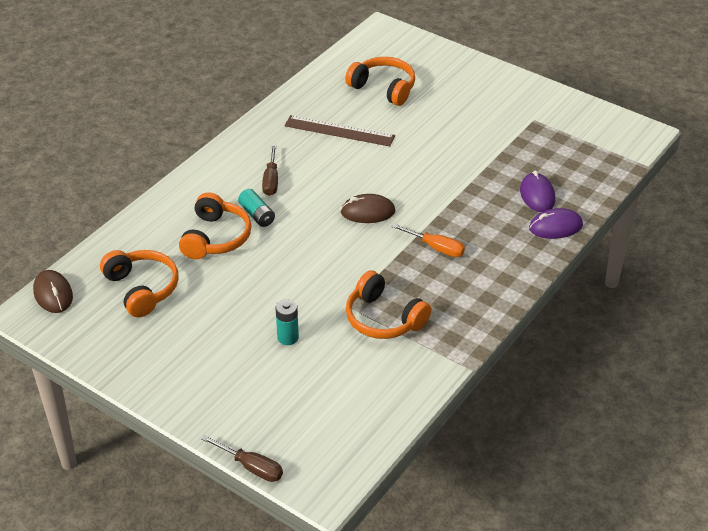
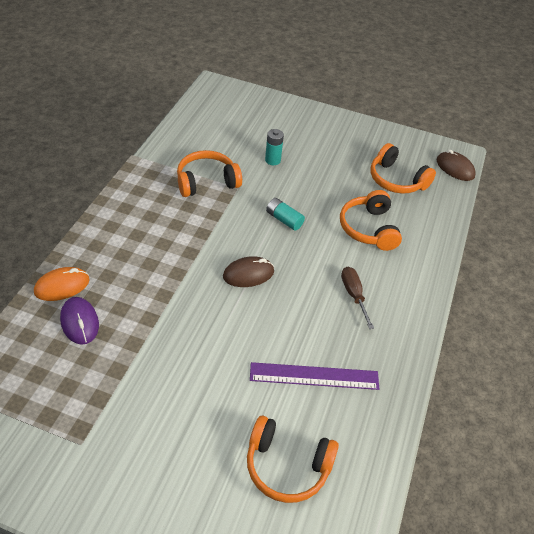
camera: 160 degrees right, 5 degrees up
(251, 467) = (261, 90): brown screwdriver -> none
(257, 215) = (347, 255): turquoise battery -> turquoise battery (284, 219)
(339, 131) = (314, 376): brown ruler -> purple ruler
(383, 318) = (206, 182): orange headphones -> orange headphones turned 45 degrees counterclockwise
(436, 248) = (176, 247): orange screwdriver -> none
(555, 227) = (62, 286): purple mouse -> orange mouse

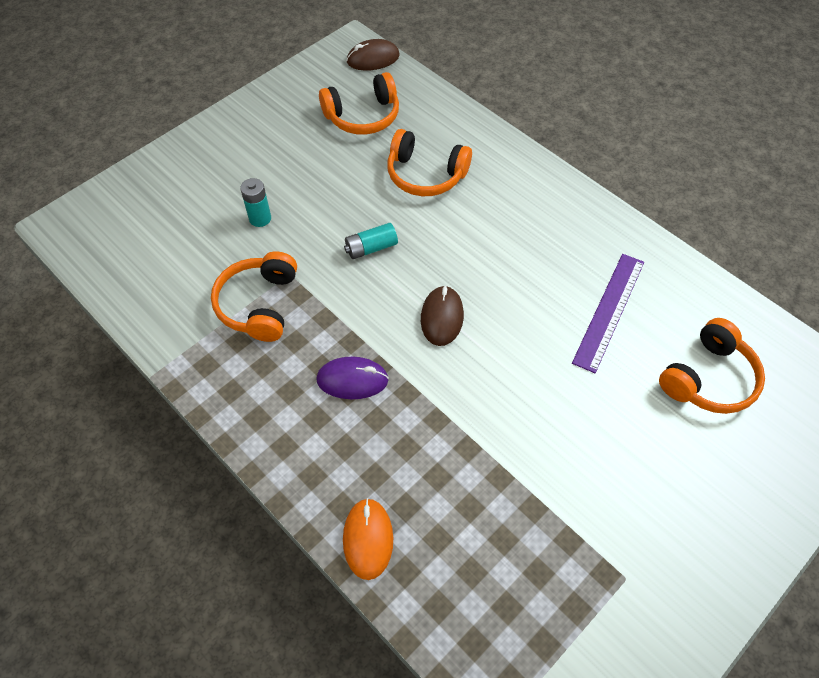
camera: 60 degrees left, 10 degrees up
(79, 322) = (441, 532): purple mouse -> purple mouse (352, 380)
(354, 295) = (516, 230): brown screwdriver -> none

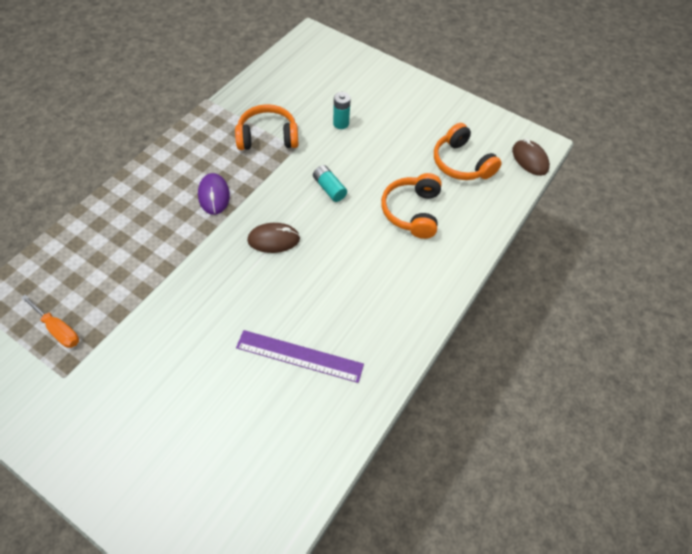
camera: 75 degrees right, 0 degrees up
(368, 539) = (98, 222): orange mouse -> none
(551, 590) = (58, 329): none -> orange screwdriver
(709, 378) = (240, 440): orange headphones -> none

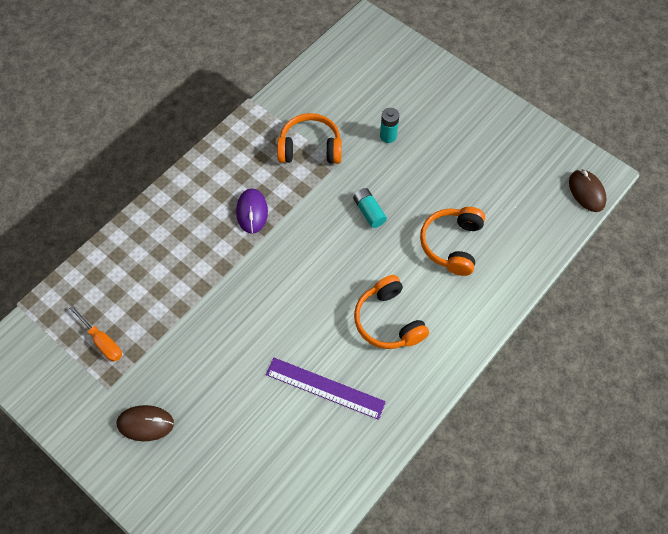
camera: 10 degrees right, 5 degrees up
(274, 240) = (308, 265): brown mouse -> brown mouse (145, 424)
(461, 163) = (511, 192): orange headphones -> orange headphones (388, 321)

